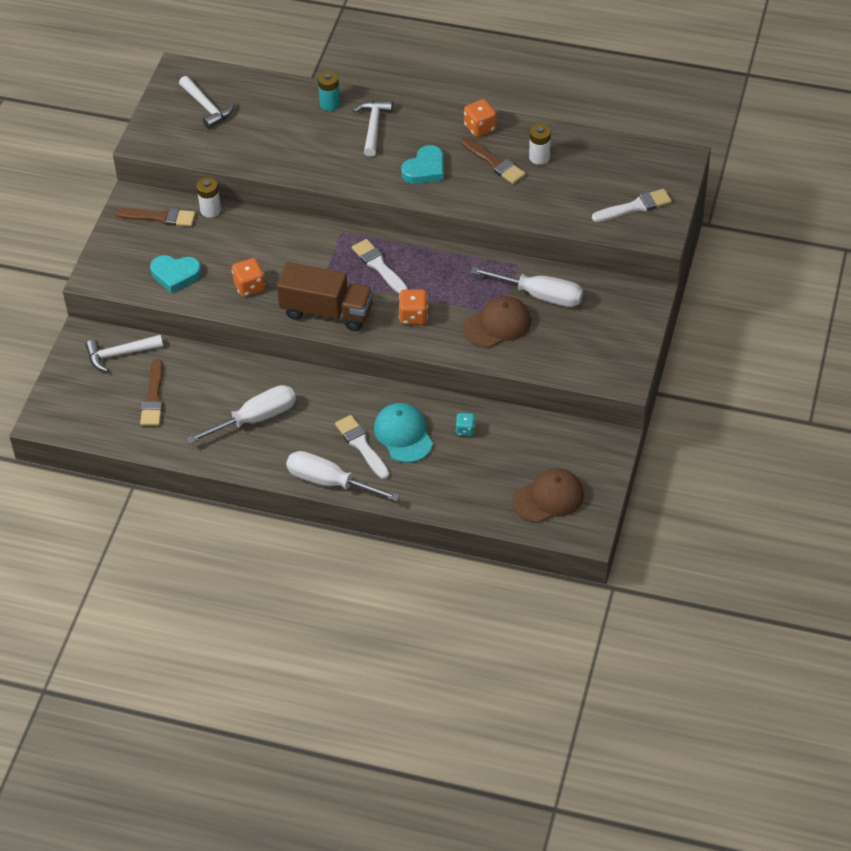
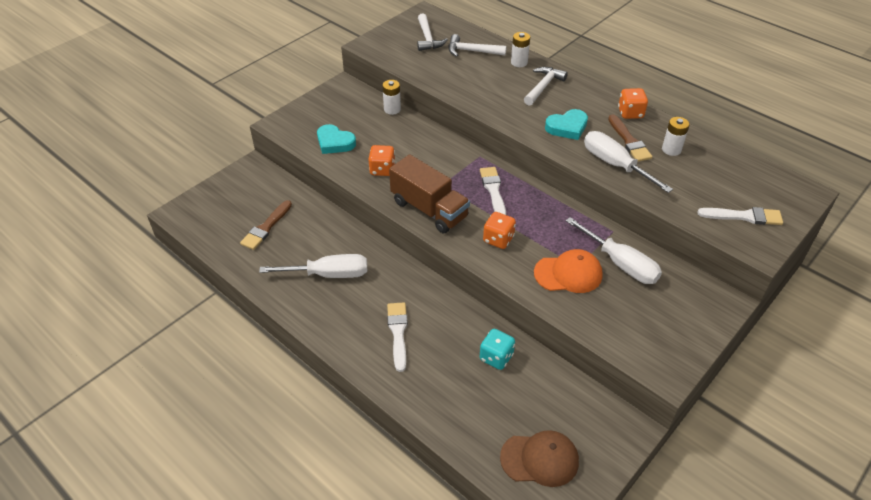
camera: 25 degrees right, 5 degrees down
(120, 354) = (267, 188): white hammer -> white hammer (472, 51)
(160, 217) = (353, 102): brown brush -> none
(329, 482) = (350, 353): white screwdriver -> white screwdriver (615, 164)
(330, 104) = (519, 62): turquoise battery -> white battery
(403, 434) = (439, 338): turquoise cap -> none
(465, 430) = (496, 357): turquoise dice -> turquoise dice, size x1.56
(497, 324) = (568, 274): brown cap -> orange cap

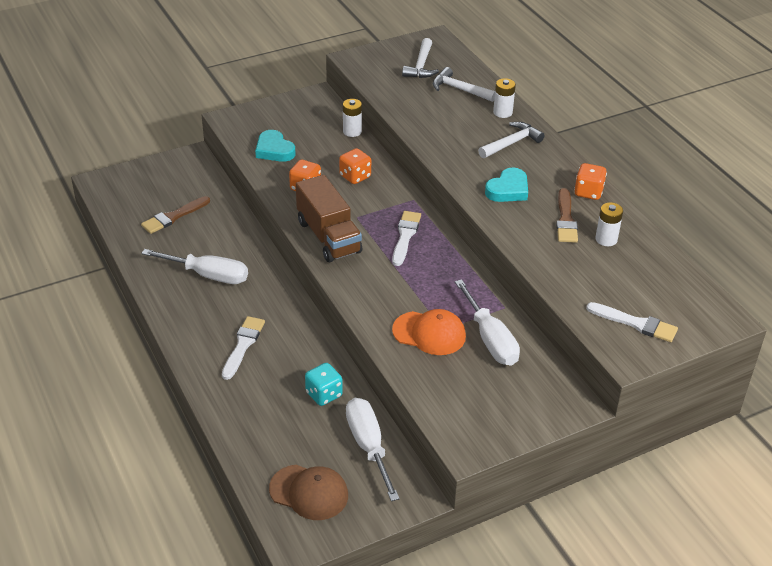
camera: 20 degrees right, 5 degrees down
(498, 239) = (379, 283): orange dice -> orange dice (355, 176)
(567, 127) = (508, 189): turquoise heart -> turquoise heart turned 45 degrees counterclockwise
(615, 164) = (532, 238): white screwdriver -> white screwdriver (368, 446)

